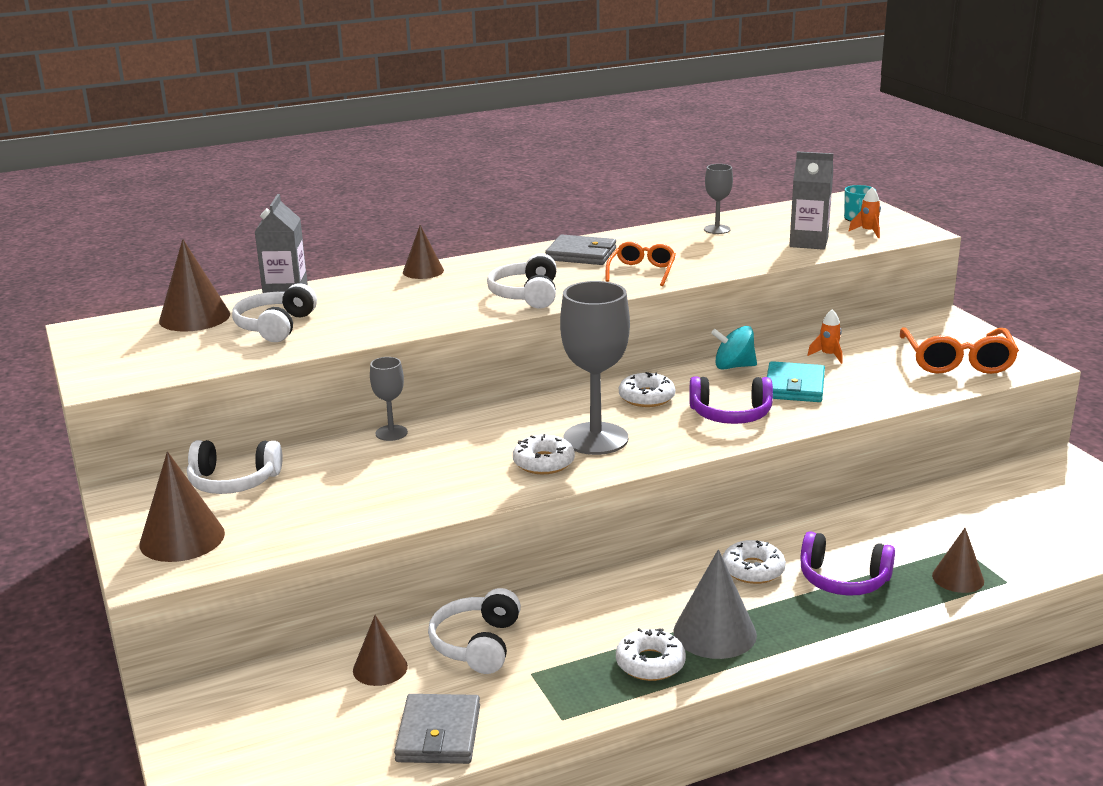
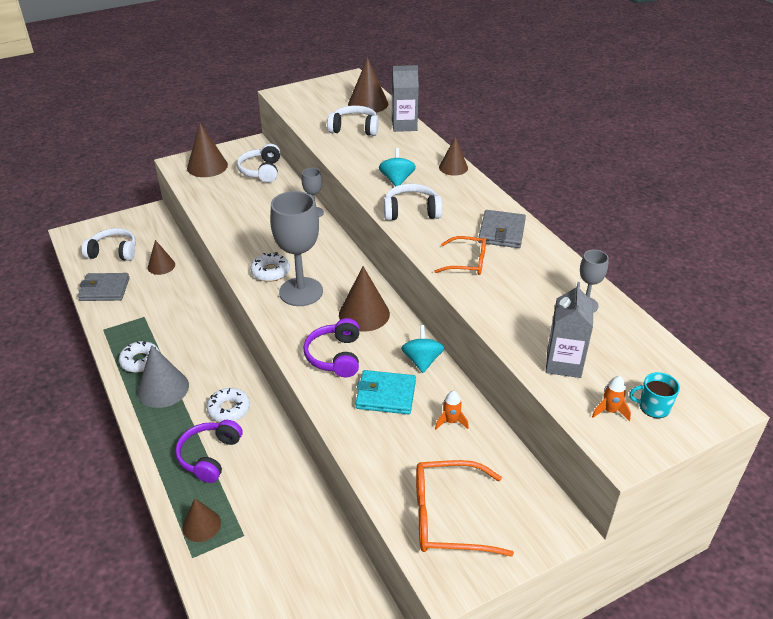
camera: 85 degrees right, 15 degrees up
(444, 302) = (397, 180): none -> turquoise spinning top
(477, 644) = (173, 296): white headphones -> white headphones (113, 252)
(646, 397) = (364, 314): white donut -> brown cone

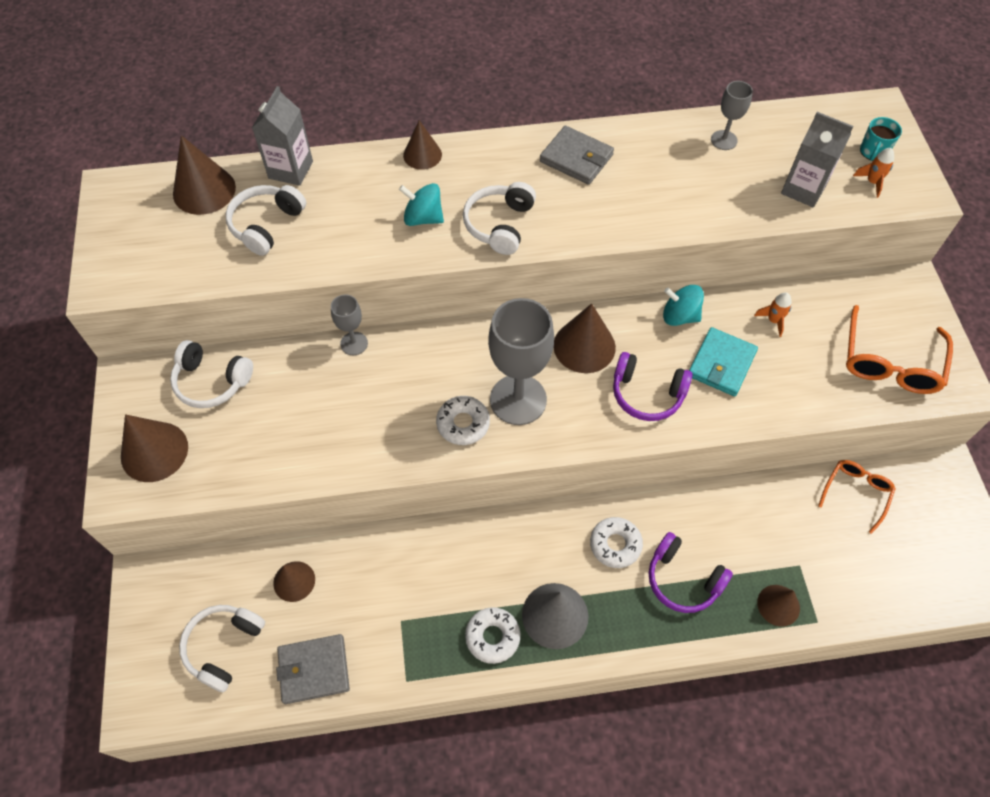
camera: 70 degrees left, 20 degrees up
(104, 289) = (314, 670): grey wallet -> grey wallet turned 60 degrees clockwise
(467, 262) = (620, 207): orange glasses -> orange glasses (856, 493)

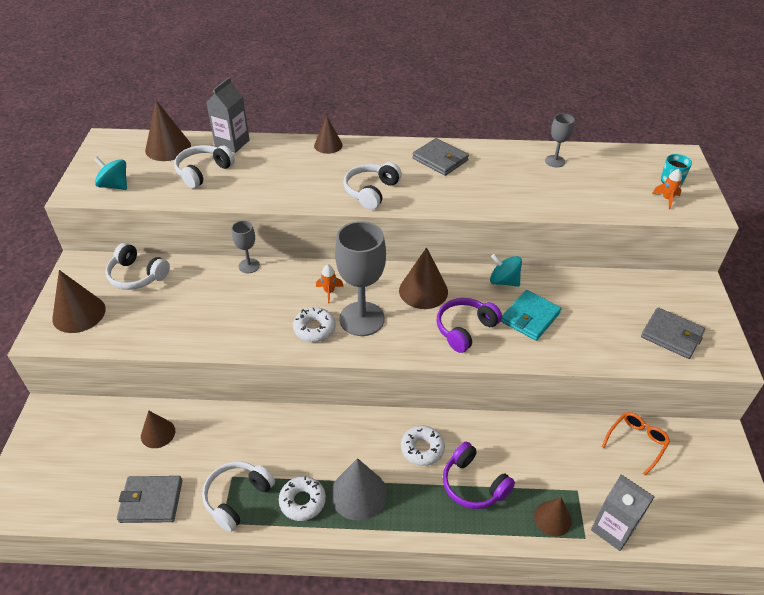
camera: 10 degrees right, 15 degrees down
(224, 647) = (87, 471): white headphones -> white headphones (237, 498)
(423, 218) = (316, 181): turquoise spinning top -> turquoise spinning top (115, 185)
(647, 394) = (465, 329): purple headphones -> purple headphones turned 105 degrees clockwise
(773, 320) = (579, 294): orange rocket -> orange rocket (329, 292)
(803, 189) = (610, 197): grey carton -> grey carton (613, 529)
(890, 362) = (671, 335): orange glasses -> grey wallet

